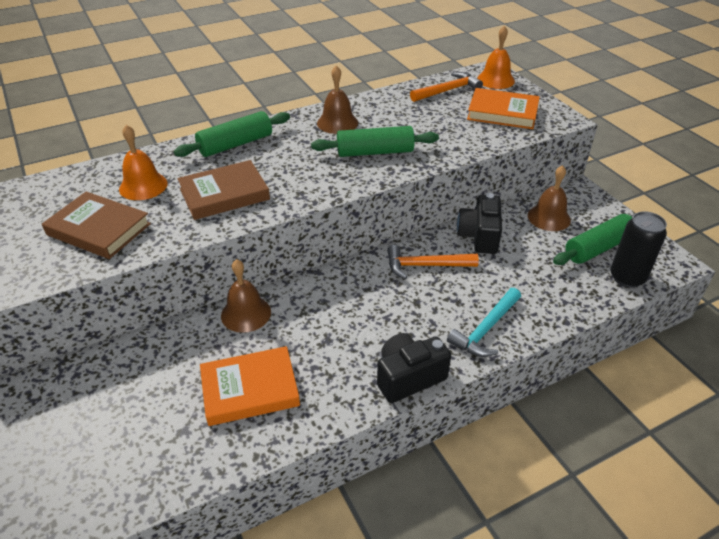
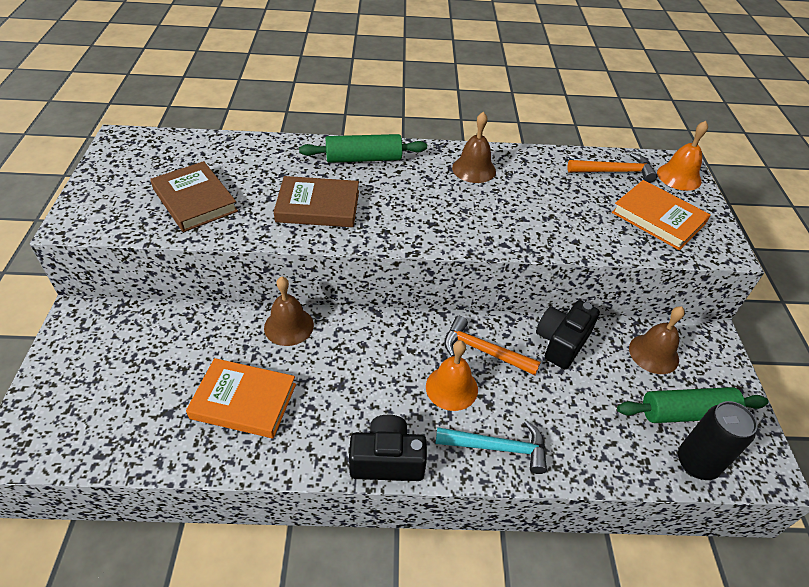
camera: 25 degrees right, 5 degrees up
(143, 186) = (258, 172): orange bell -> orange bell (451, 388)
(375, 152) = (487, 214): green rolling pin -> none
(486, 329) = (497, 447): turquoise hammer -> turquoise hammer turned 150 degrees counterclockwise

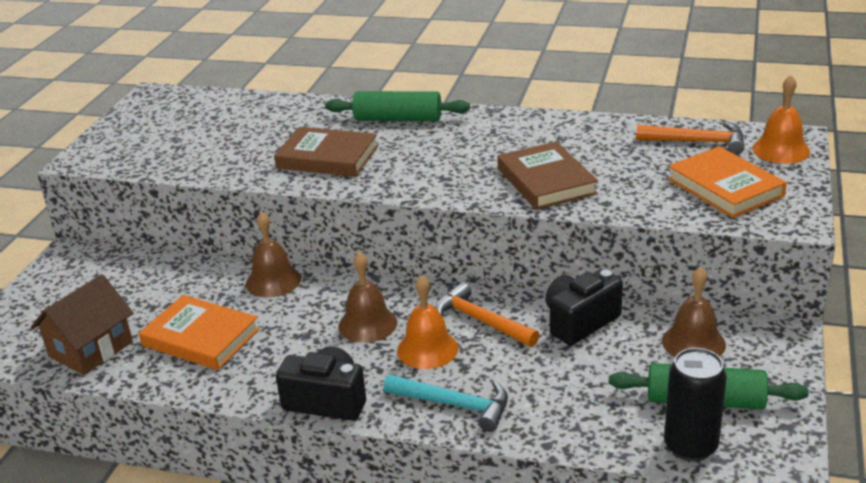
camera: 20 degrees right, 15 degrees down
(138, 430) = (91, 349): none -> brown house
(195, 200) = (204, 147): brown book -> brown book (546, 181)
(474, 169) = (521, 133): brown bell -> brown bell (367, 324)

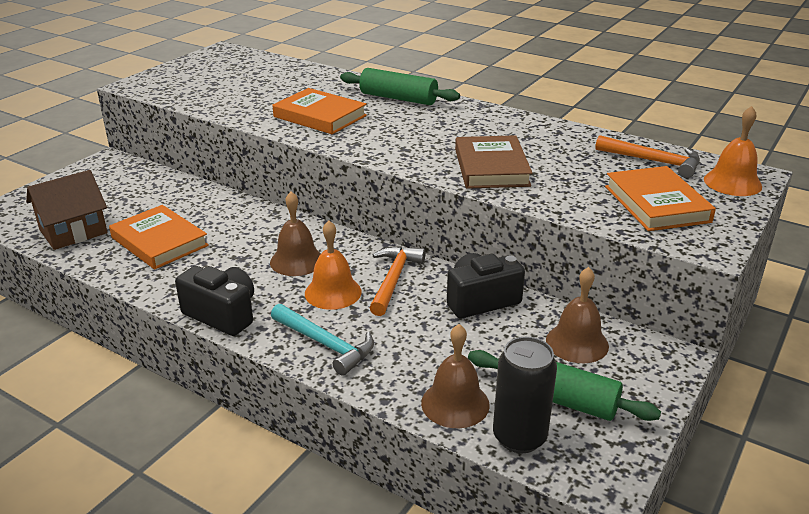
camera: 15 degrees right, 0 degrees up
(273, 281) = (245, 211): brown bell -> brown bell (455, 403)
(327, 157) = (320, 116): brown book -> orange book
(481, 321) = (393, 280): orange hammer -> orange hammer turned 45 degrees clockwise

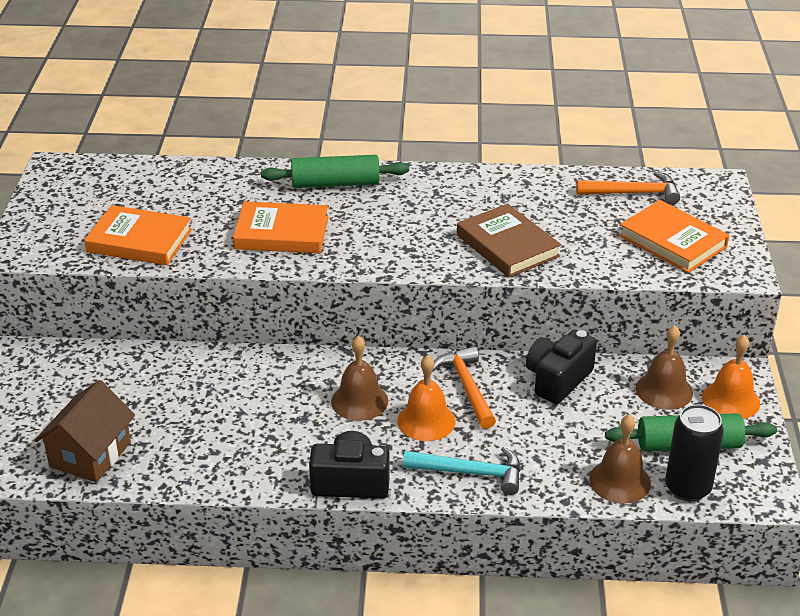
camera: 30 degrees left, 5 degrees up
(159, 241) = (199, 431): orange book -> orange book (139, 241)
(732, 182) = (711, 197): orange bell -> orange bell (731, 400)

